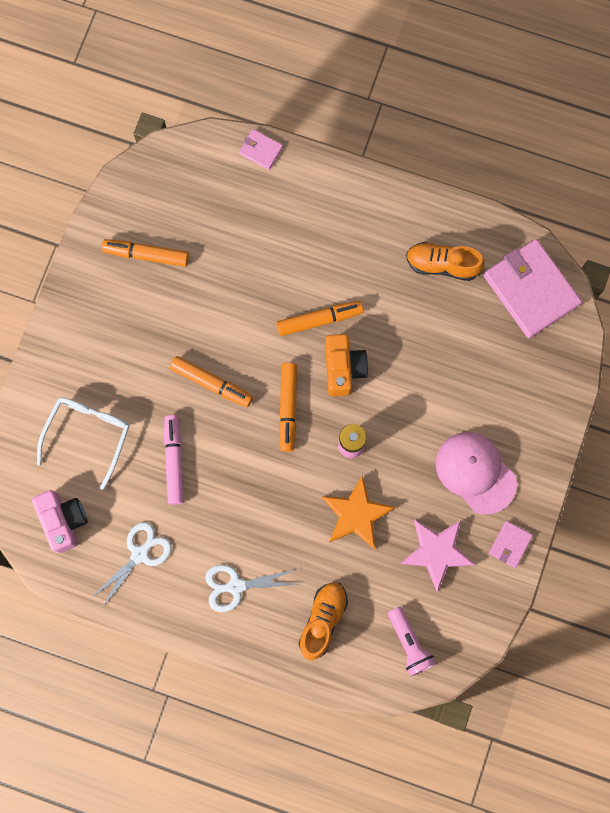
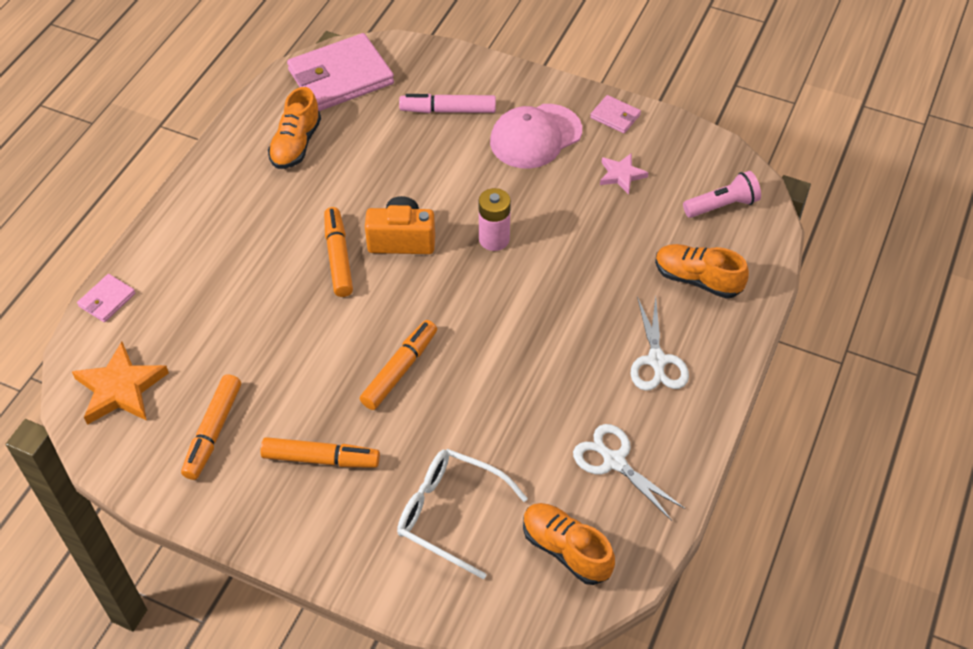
camera: 85 degrees left, 25 degrees down
(64, 521) = (566, 550): pink camera -> orange shoe
(174, 461) = (495, 416): pink marker -> pink marker (448, 110)
(288, 408) = (442, 295): orange marker -> orange marker (321, 459)
(356, 514) = (575, 240): orange star -> orange star (120, 388)
(436, 552) = (621, 175): pink star -> pink star, size x0.60

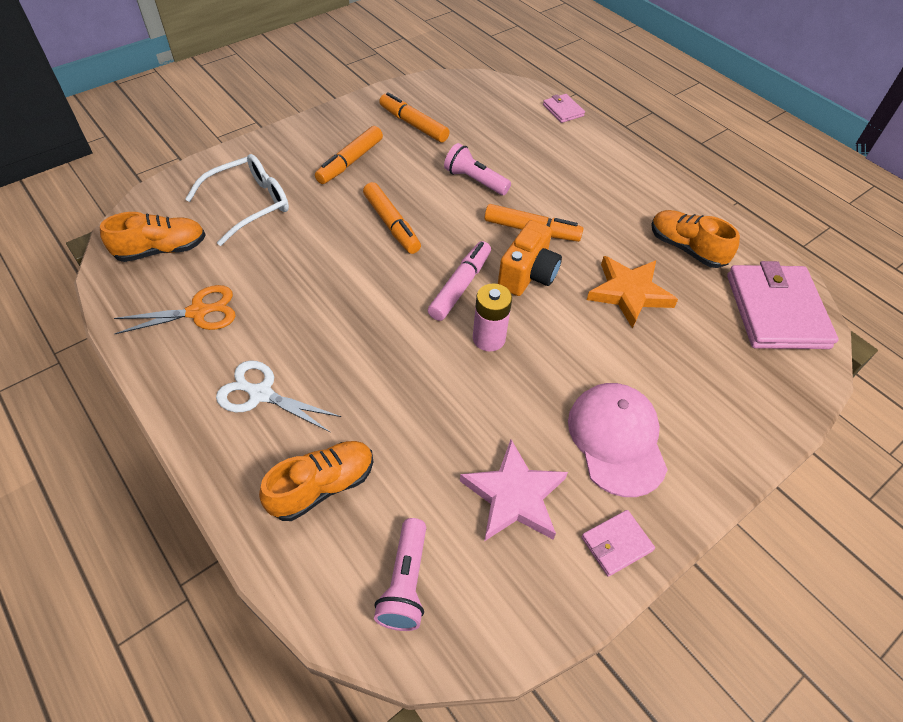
camera: 115 degrees right, 0 degrees up
(120, 388) = (480, 98): orange star -> orange star (629, 293)
(287, 330) = (475, 180): none -> pink flashlight
(448, 110) = (692, 378): pink marker -> pink marker (460, 286)
(614, 461) = (199, 312): white scissors -> orange scissors
(621, 175) = (514, 496): pink star -> pink star, size x1.67

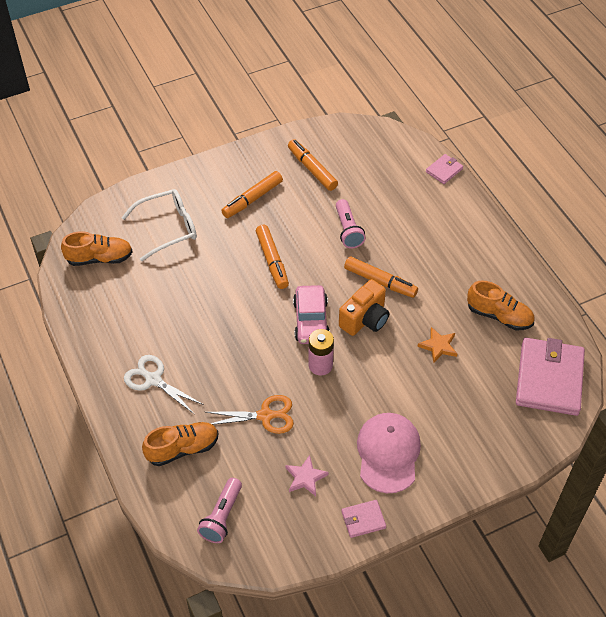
camera: 15 degrees right, 0 degrees up
(199, 312) = (120, 312): orange scissors -> orange scissors (266, 416)
(460, 286) = (311, 321): pink marker -> pink car
(475, 180) = (348, 230): pink flashlight -> pink flashlight turned 150 degrees counterclockwise
(514, 496) = (305, 477): pink star -> pink star, size x0.60
(563, 110) = (444, 170): pink wallet -> pink wallet turned 60 degrees clockwise
(629, 293) = (438, 346): orange star -> orange star, size x0.60
(686, 248) = (499, 316): orange shoe -> orange shoe turned 150 degrees clockwise

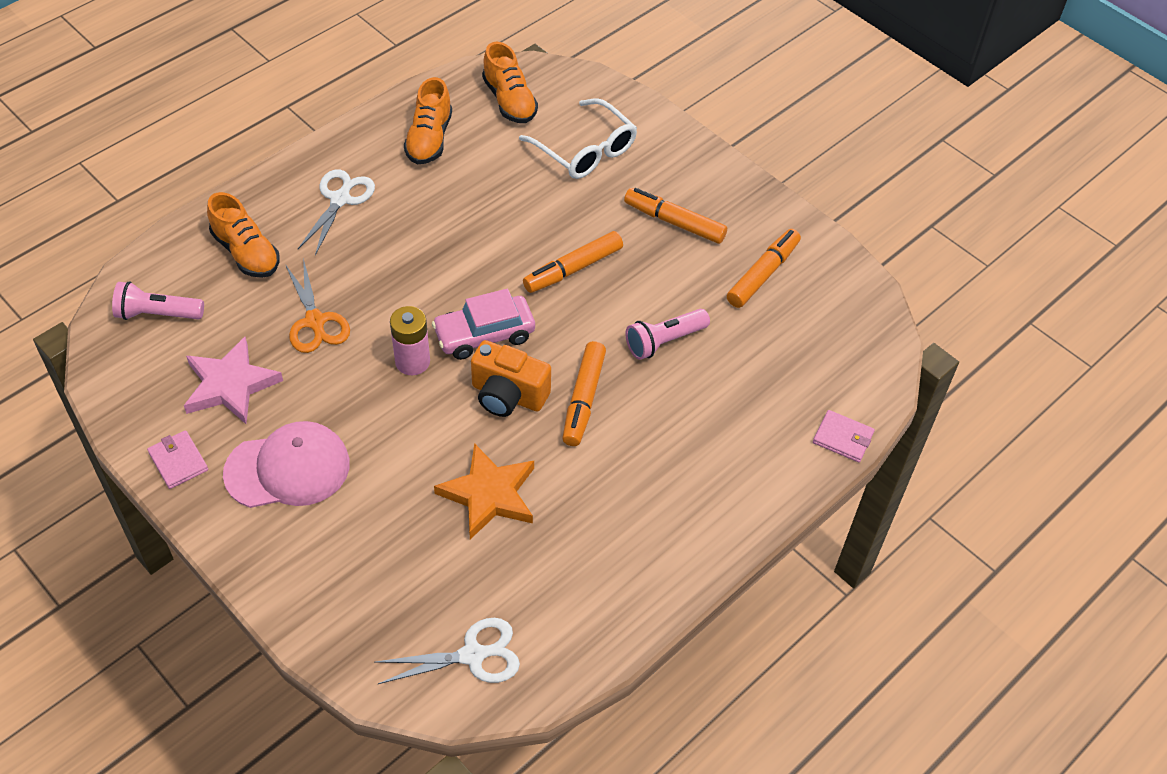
camera: 70 degrees right, 0 degrees up
(305, 477) = (230, 385): pink star -> pink star, size x1.67
(438, 346) = (489, 494): orange star -> orange star, size x1.67
(499, 316) = (574, 565): orange shoe -> orange shoe (429, 139)
(549, 379) = (473, 655): pink wallet -> white scissors

